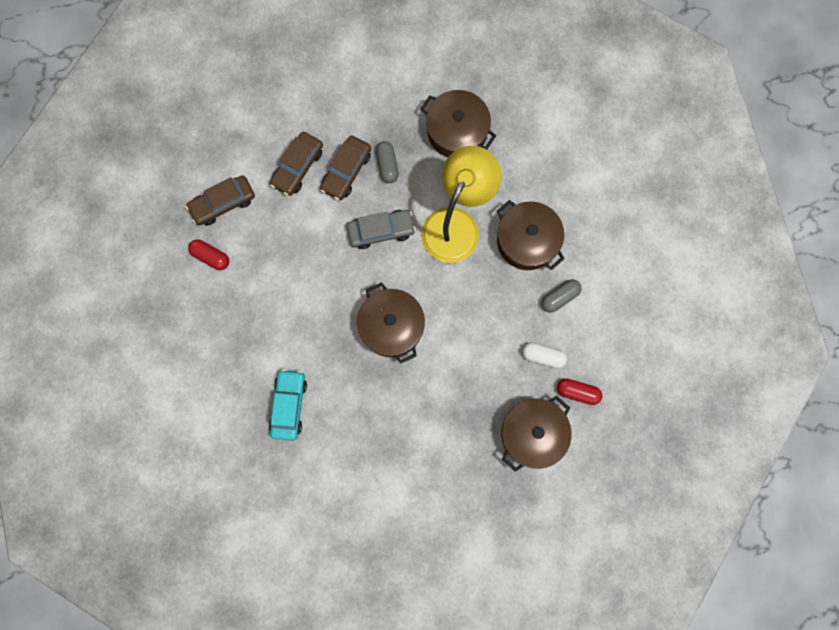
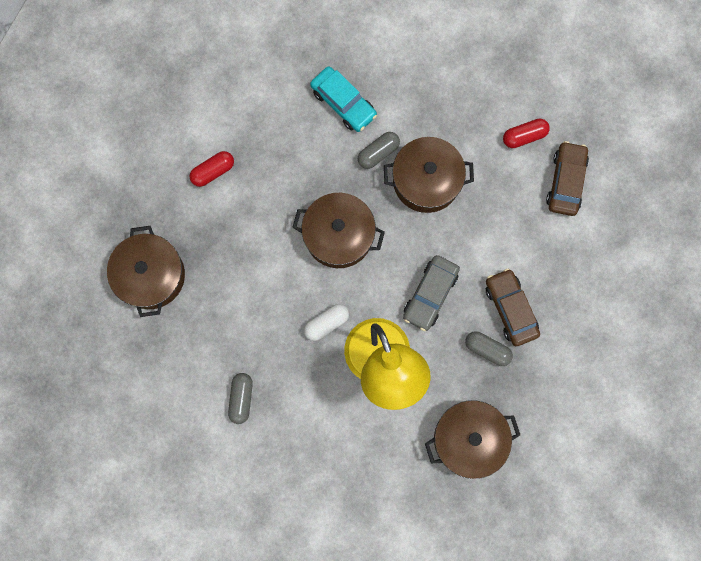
camera: 130 degrees right, 0 degrees up
(297, 167) = (549, 270): brown car -> none
(307, 348) = (378, 153): none -> grey capsule
(527, 241) = (315, 414): brown pot -> brown pot (426, 181)
(543, 356) = (205, 340): white capsule -> white capsule (326, 323)
(577, 392) = (150, 342): red capsule -> red capsule (213, 171)

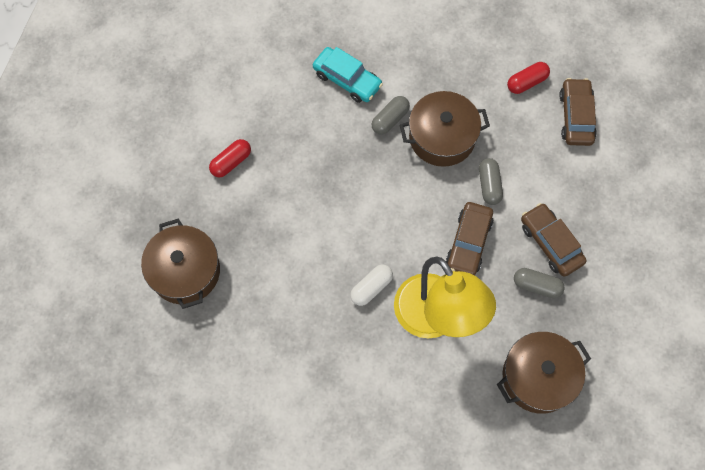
camera: 10 degrees left, 10 degrees down
(241, 398) = (298, 377): grey capsule -> grey capsule (489, 185)
(338, 235) = (366, 202): brown pot -> none
(430, 294) = (468, 242): grey car -> brown car

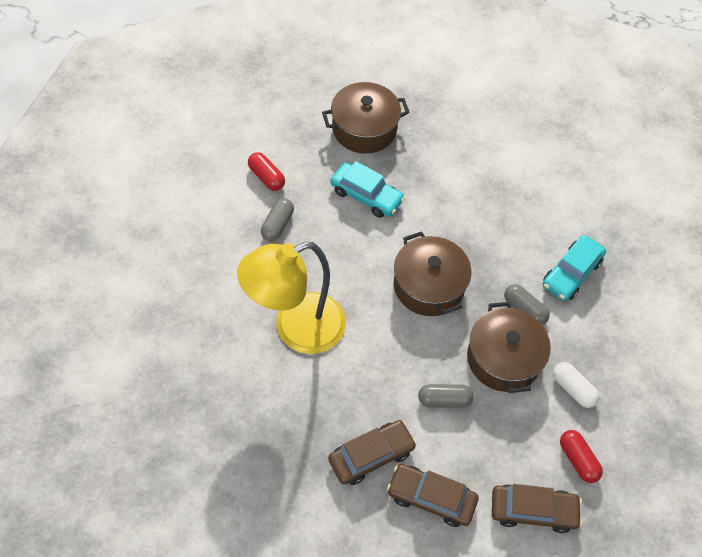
camera: 90 degrees right, 10 degrees down
(231, 162) = (474, 168): red capsule -> red capsule (266, 177)
(273, 264) = (366, 196): none -> turquoise car
(371, 288) = (334, 275): white capsule -> white capsule (573, 389)
(468, 242) = (377, 370): brown car -> brown car (431, 498)
(536, 286) = (322, 433): grey capsule -> grey capsule (277, 225)
(538, 377) = (221, 420): brown pot -> brown pot (428, 286)

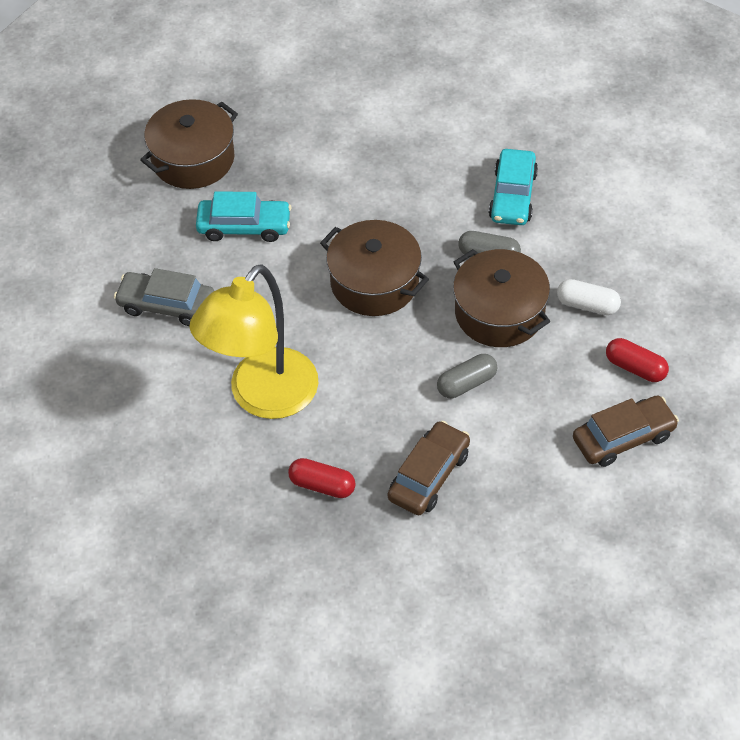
camera: 25 degrees left, 5 degrees down
(266, 177) = (118, 262): red capsule -> red capsule (322, 485)
(277, 225) = (166, 305): grey capsule -> grey car
(431, 498) = (516, 481): brown car -> none

